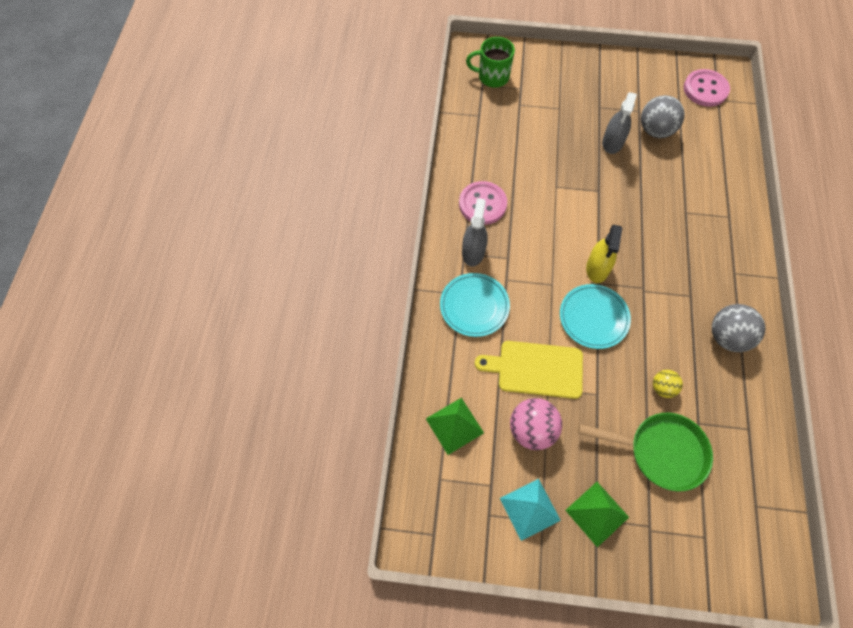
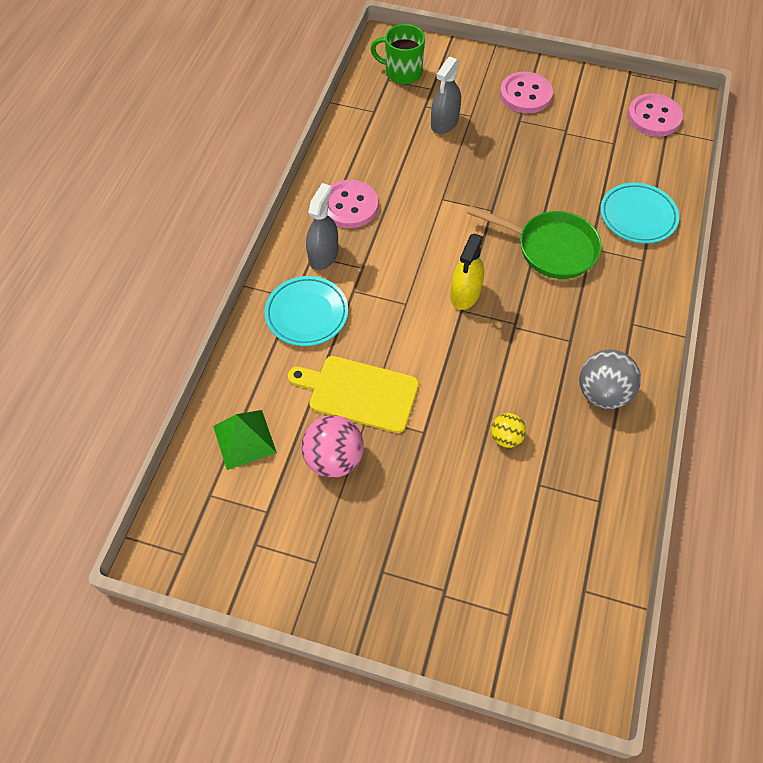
camera: 10 degrees right, 5 degrees down
(529, 509) = (305, 545): turquoise pyramid -> none
(593, 318) = (444, 347): turquoise plate -> turquoise plate (637, 216)
(597, 513) = (385, 565): green pyramid -> none
(598, 83) = (525, 94): none -> pink button
(612, 142) = (524, 160): grey spray bottle -> grey spray bottle (444, 122)
(655, 130) = (579, 154): grey ball -> none
(661, 452) = (483, 509): green pan -> green pan (551, 248)

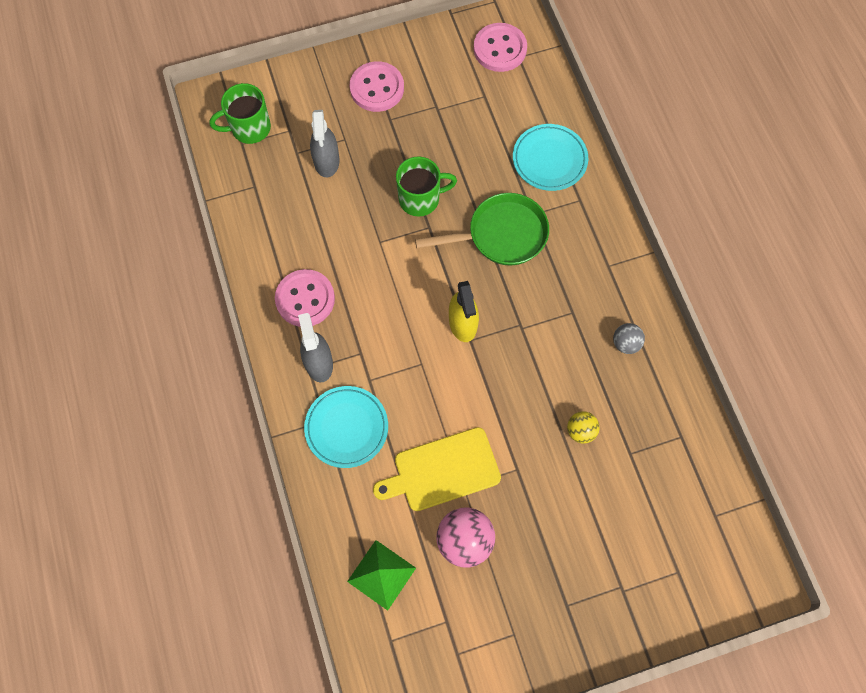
camera: 35 degrees left, 10 degrees up
(500, 187) = (420, 199): none -> green mug
(602, 393) = (625, 343): grey ball -> grey ball, size x0.57

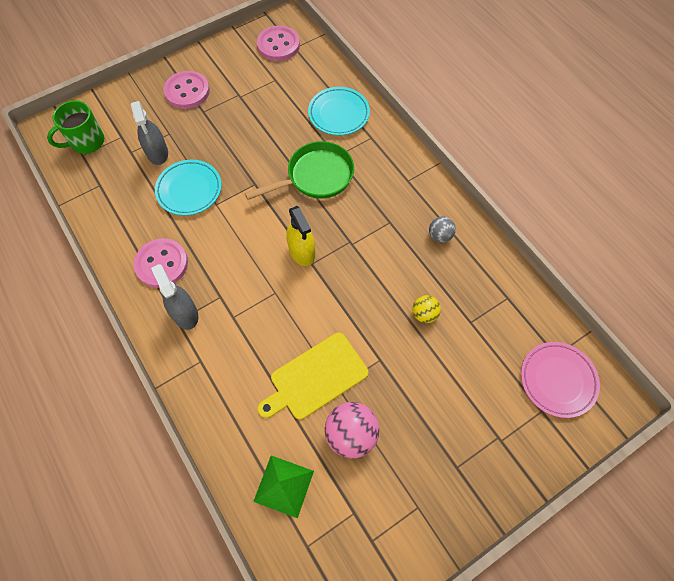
camera: 15 degrees left, 5 degrees down
(346, 428) = (222, 362): turquoise plate -> turquoise plate (189, 190)
(420, 199) = (242, 164): green mug -> none
(707, 543) = (557, 380): none -> pink plate

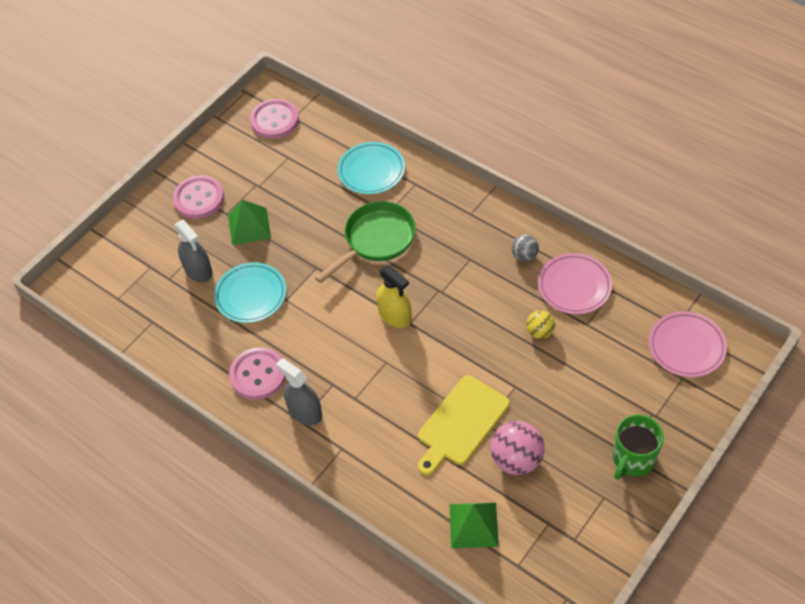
camera: 15 degrees left, 10 degrees down
(87, 142) = (115, 284): green mug -> green mug (633, 459)
(216, 128) = (249, 226): none -> green pyramid
(473, 281) = (574, 286): none -> pink plate

